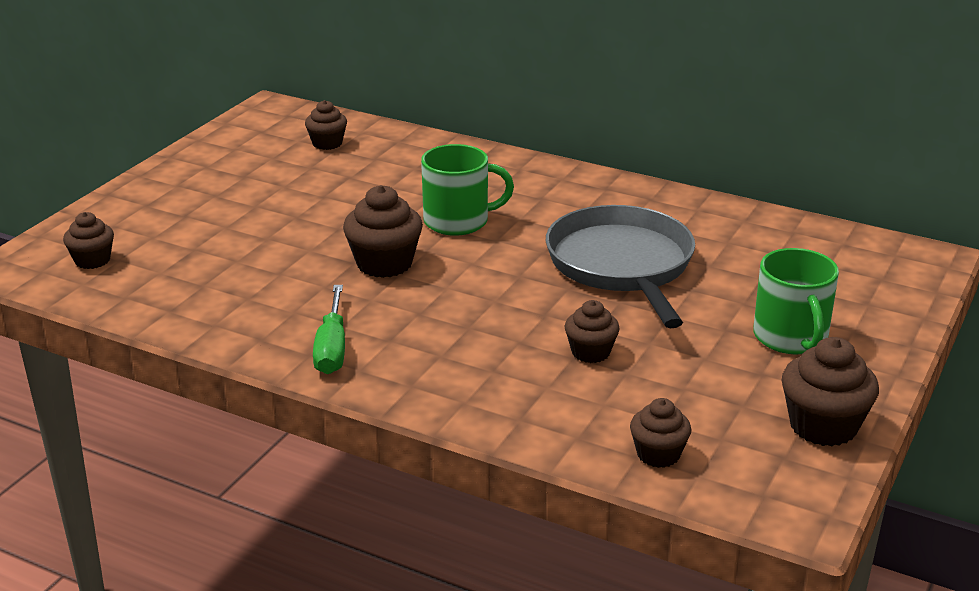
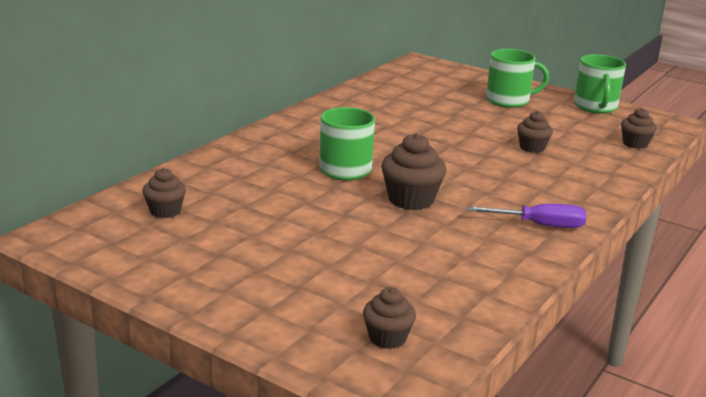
camera: 85 degrees left, 5 degrees down
(332, 348) = (540, 225): green screwdriver -> purple screwdriver
(622, 265) = (422, 128): grey pan -> none
(823, 426) = (595, 107): brown cupcake -> green mug

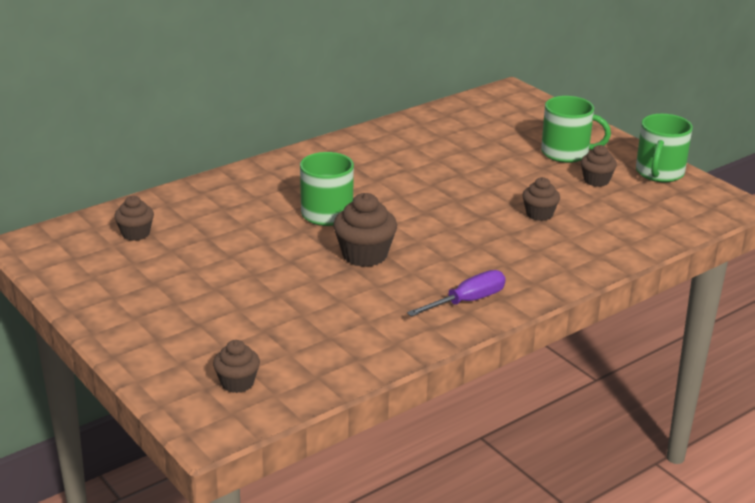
camera: 20 degrees right, 5 degrees up
(540, 225) = (467, 301): purple screwdriver -> purple screwdriver turned 60 degrees counterclockwise
(635, 144) = (659, 224): brown cupcake -> brown cupcake (596, 180)

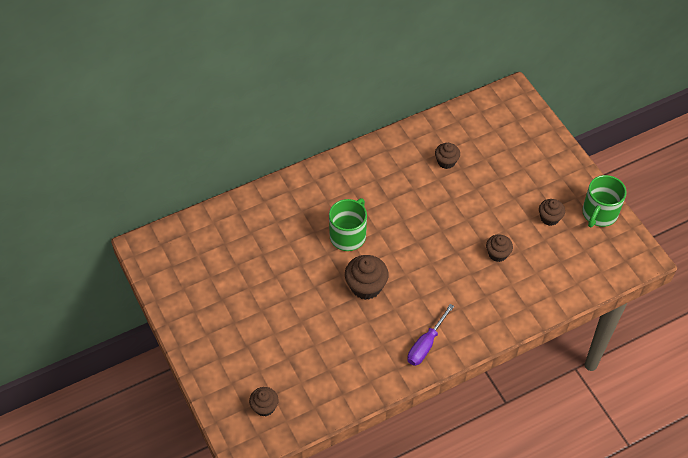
camera: 10 degrees right, 25 degrees up
(135, 233) = (214, 244): brown cupcake -> brown cupcake (446, 162)
(467, 301) = (426, 345): purple screwdriver -> purple screwdriver turned 150 degrees clockwise
(566, 153) = (536, 181): green mug -> none

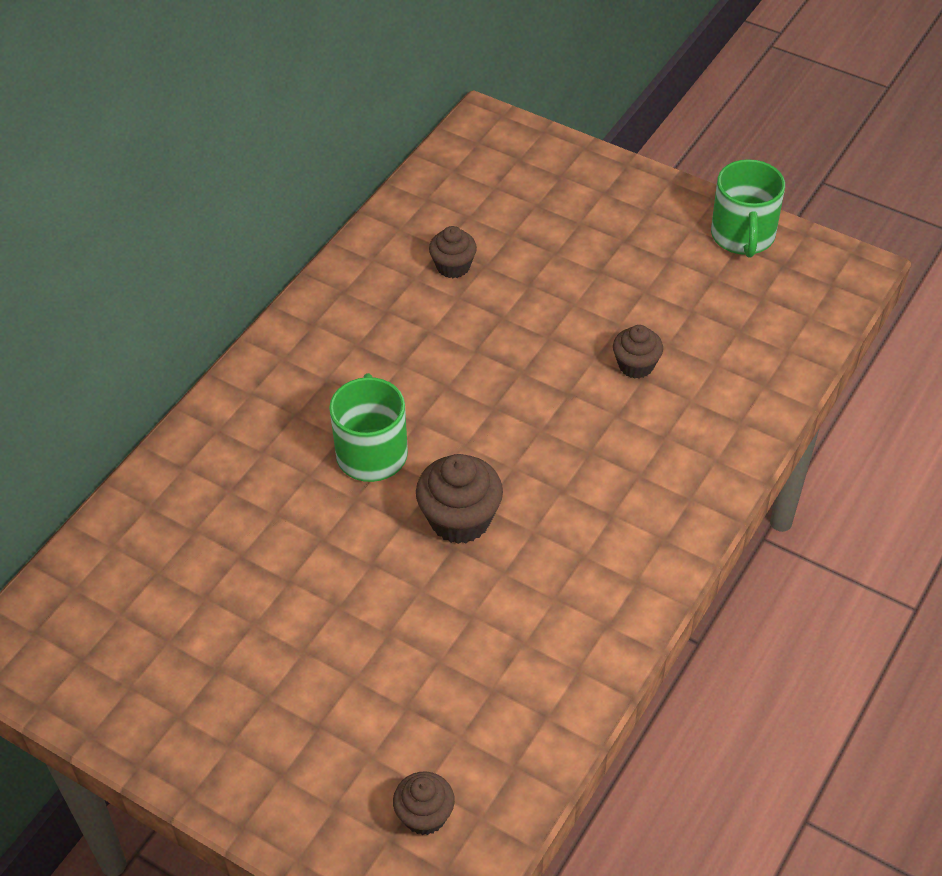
camera: 30 degrees left, 5 degrees down
(426, 345) = (627, 562): purple screwdriver -> none
(549, 218) = (675, 276): brown cupcake -> none

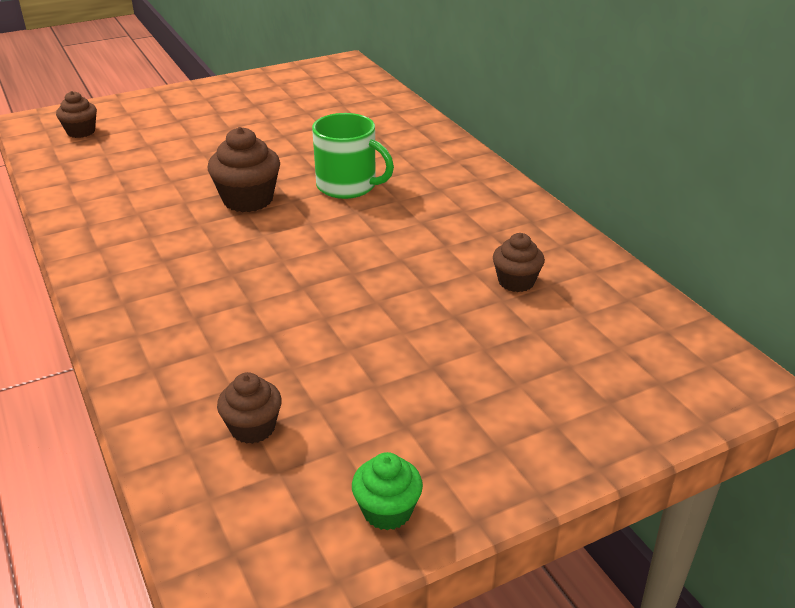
camera: 120 degrees right, 15 degrees down
(636, 365) = (288, 336): brown cupcake -> brown cupcake (252, 428)
(743, 236) = (387, 511): green mug -> green cupcake

